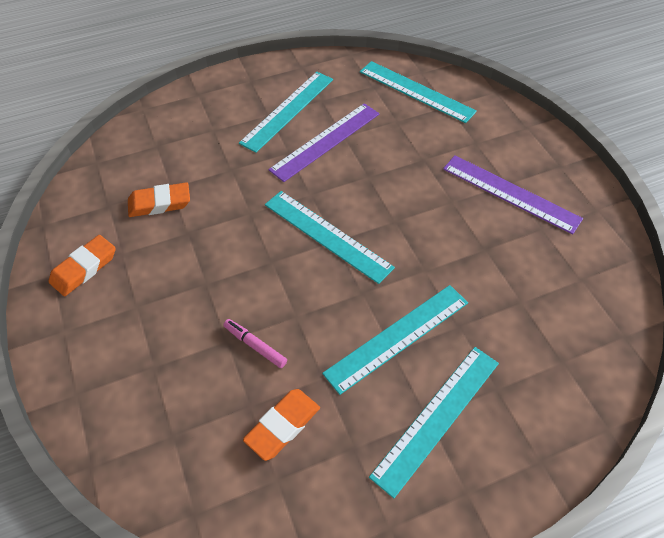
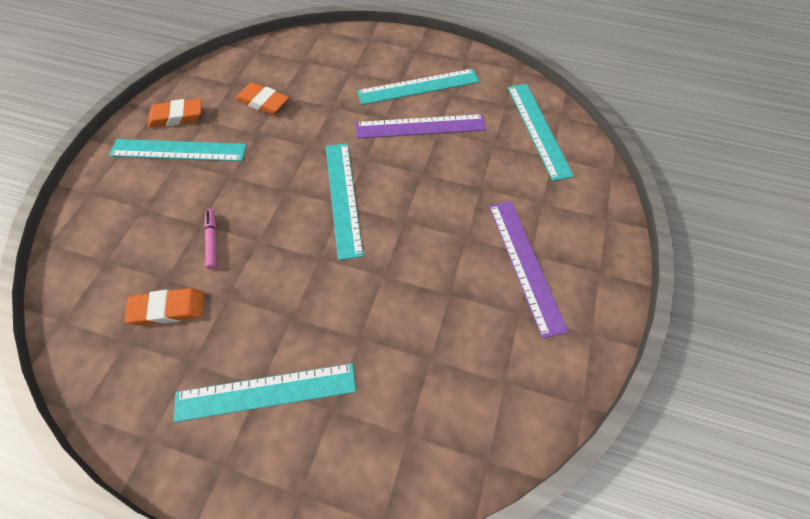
camera: 40 degrees right, 5 degrees up
(397, 337) = (307, 310): turquoise ruler -> turquoise ruler (178, 150)

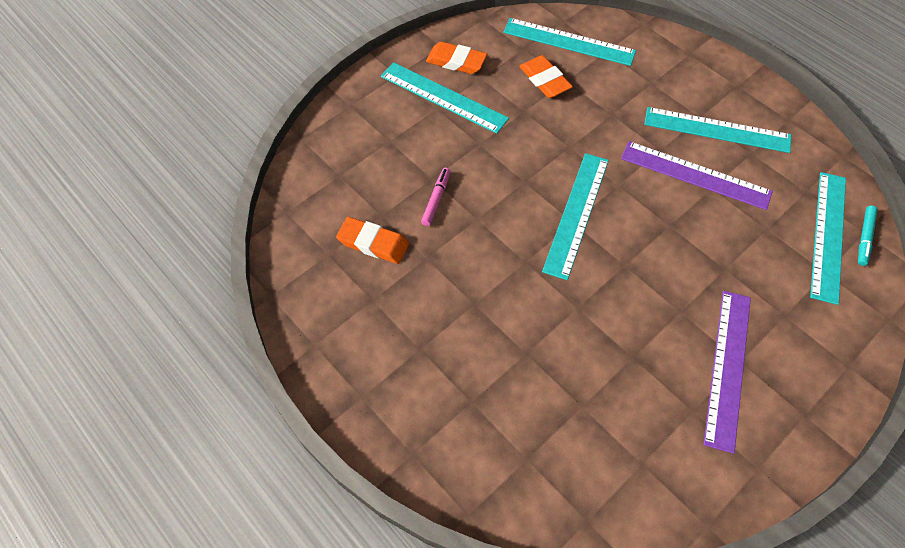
camera: 30 degrees right, 0 degrees up
(266, 392) = (423, 356): turquoise ruler -> turquoise ruler (568, 42)
(563, 120) = (864, 238): none -> turquoise marker

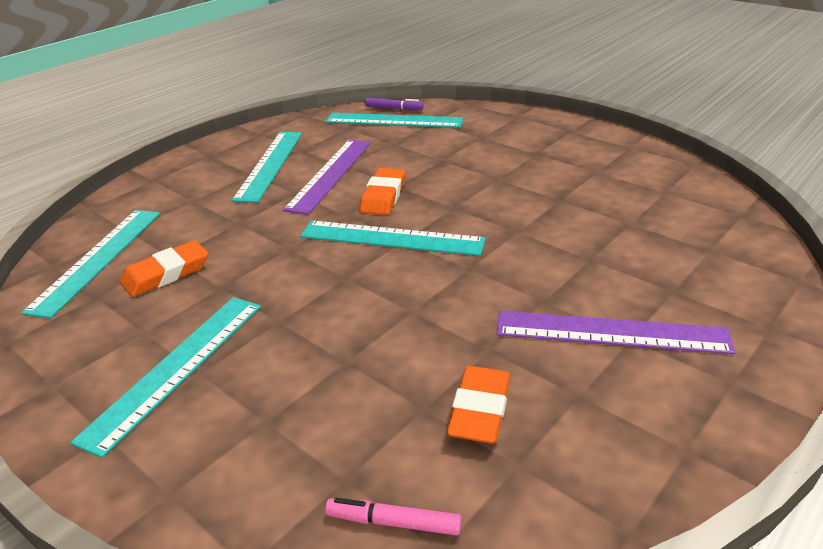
camera: 95 degrees left, 25 degrees down
(436, 199) = (385, 352): pink marker -> pink marker (393, 522)
(456, 61) = (97, 362): orange eraser -> orange eraser (383, 196)
(727, 367) = (545, 158): purple ruler -> purple ruler (611, 332)
(864, 238) = (394, 109): turquoise marker -> purple marker

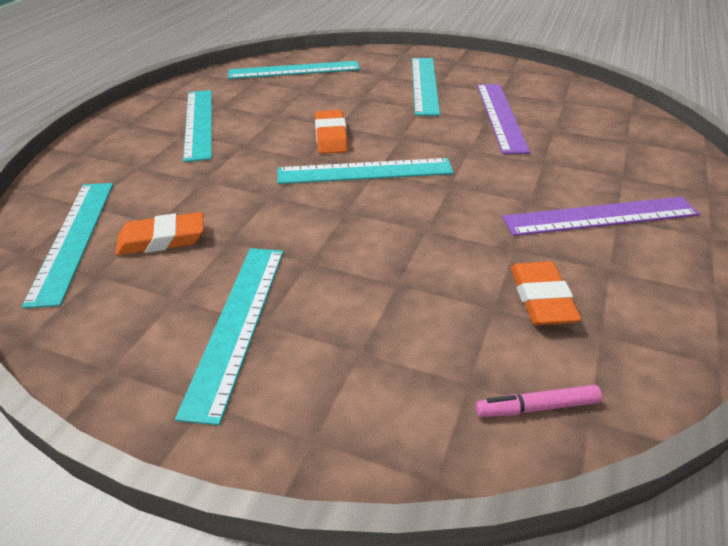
camera: 20 degrees left, 5 degrees up
(166, 274) = (162, 239): orange eraser -> orange eraser turned 45 degrees clockwise
(330, 174) = (266, 124): purple ruler -> purple ruler (500, 116)
(394, 109) = (286, 60): purple marker -> none
(517, 153) = (424, 85): none -> turquoise ruler

